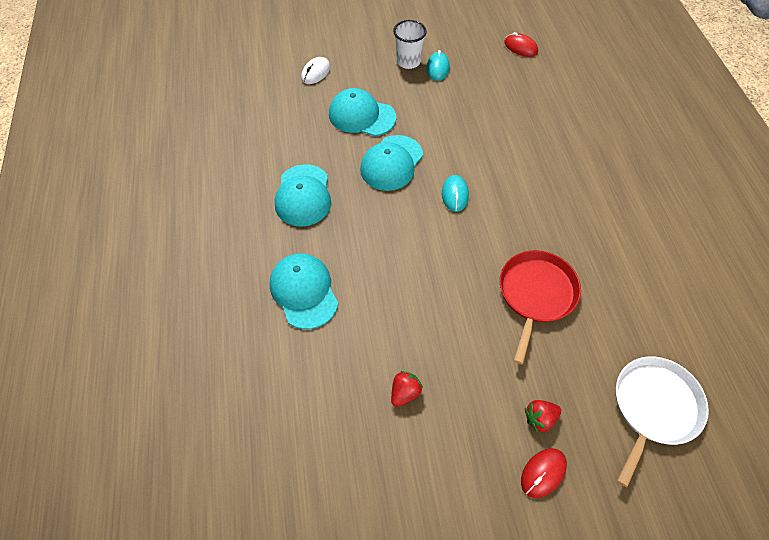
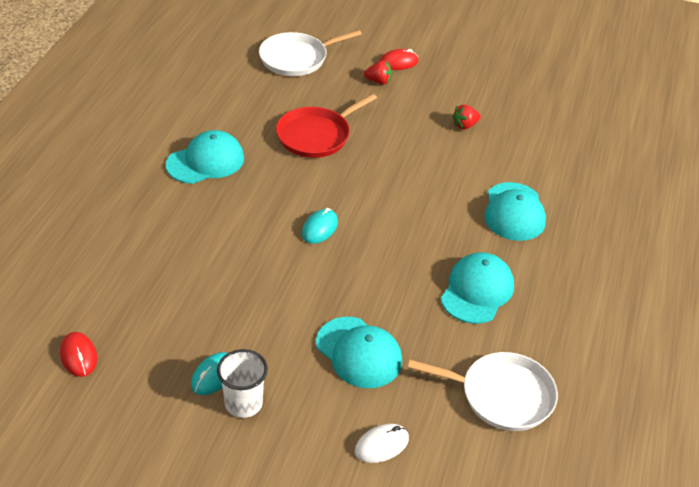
camera: 155 degrees left, 15 degrees down
(254, 128) = (502, 395): none -> white pan
(391, 163) = (361, 284): turquoise cap -> turquoise cap (205, 161)

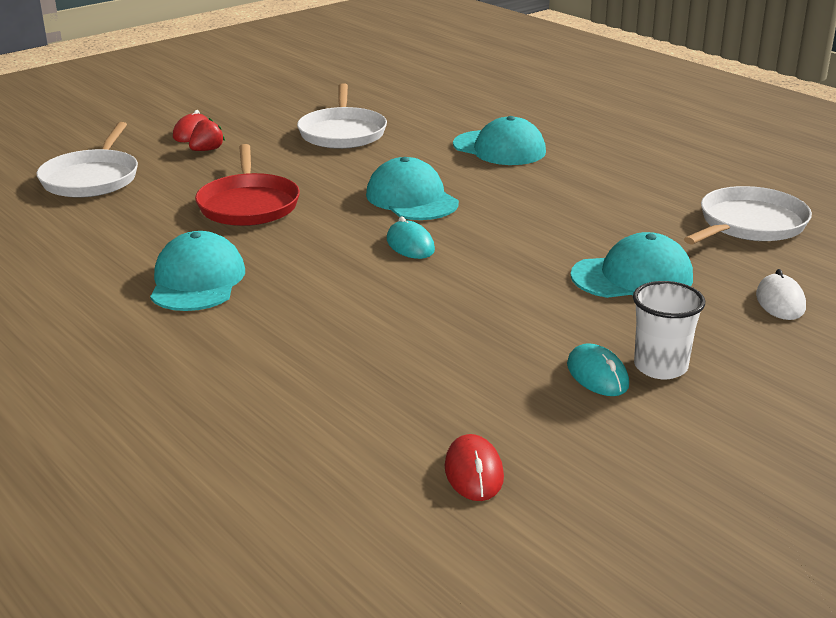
camera: 55 degrees left, 15 degrees down
(78, 356) = (473, 472): red mouse -> red mouse turned 75 degrees clockwise
(465, 125) = (342, 133): red strawberry -> white pan
(477, 291) = (594, 195): turquoise cap -> turquoise cap (412, 199)

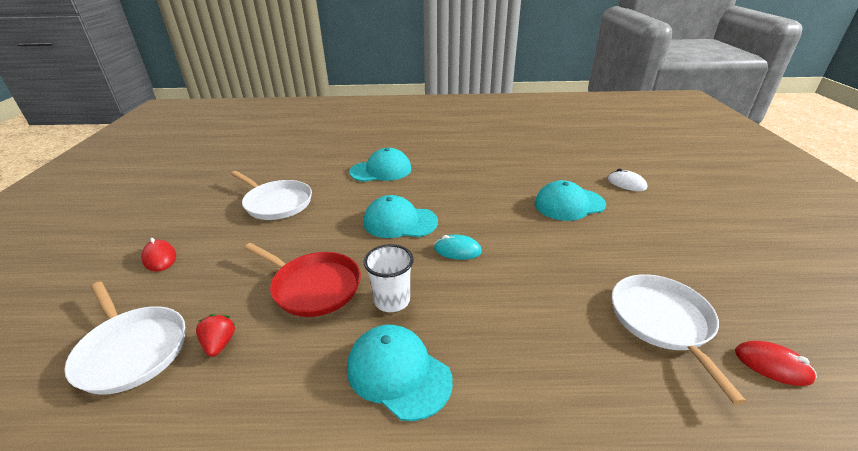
camera: 50 degrees left, 5 degrees up
(207, 150) = (199, 264): red strawberry -> red strawberry (219, 344)
(597, 375) = (670, 263): turquoise mouse -> none
(632, 277) = (569, 204): turquoise cap -> turquoise cap turned 135 degrees counterclockwise
(660, 367) = (672, 241): white cup -> white cup (392, 301)
(749, 224) = (545, 156): white pan -> white pan (662, 321)

